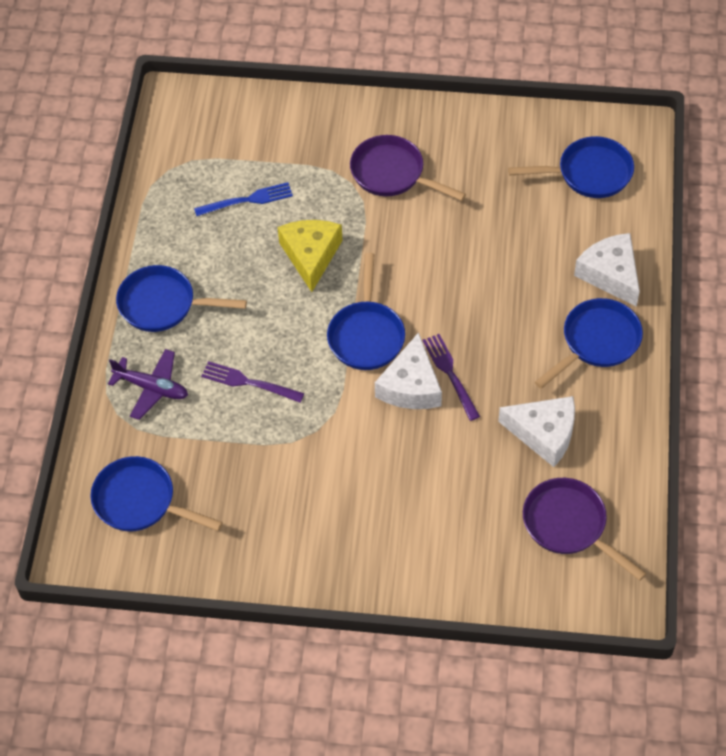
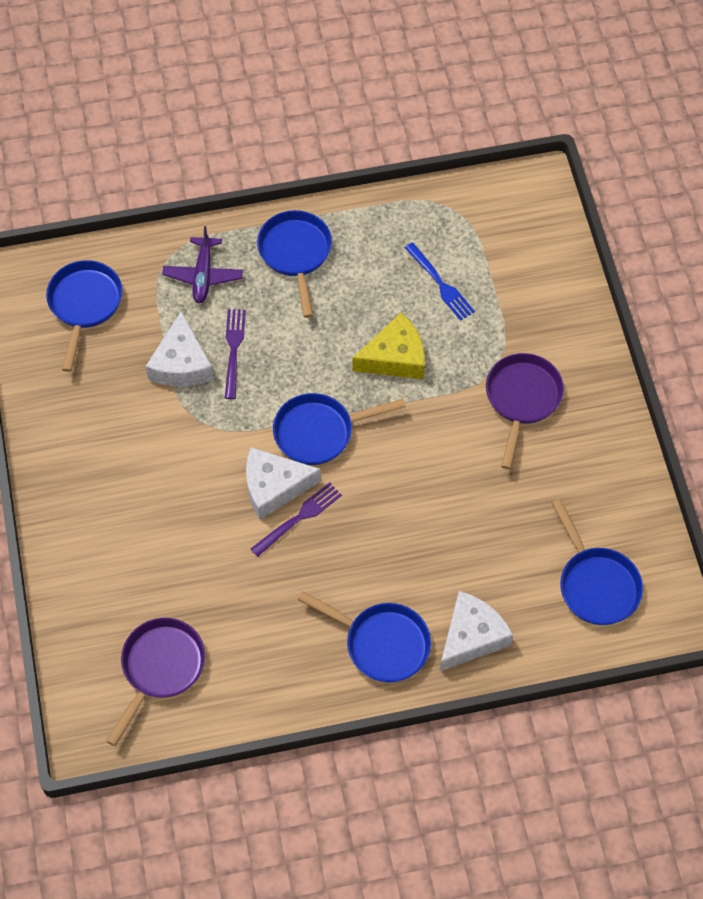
camera: 70 degrees right, 5 degrees up
(544, 433) = (257, 620): white cheese -> white cheese (181, 364)

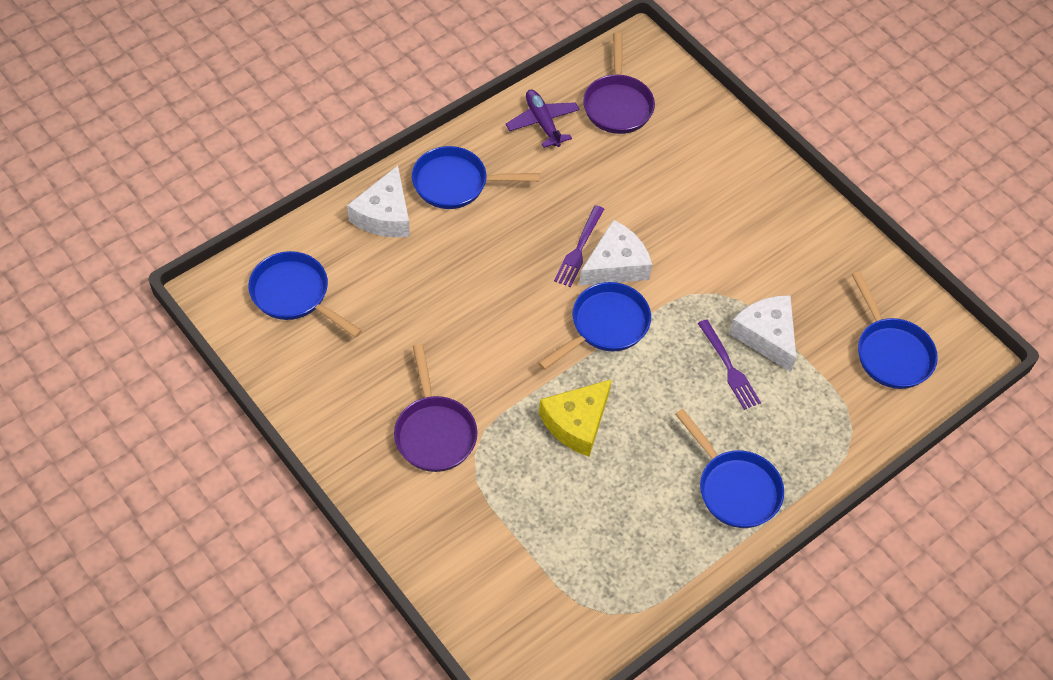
camera: 150 degrees right, 5 degrees down
(203, 275) = (807, 427): purple plane -> purple plane (542, 123)
(440, 284) = (574, 519): blue fork -> none

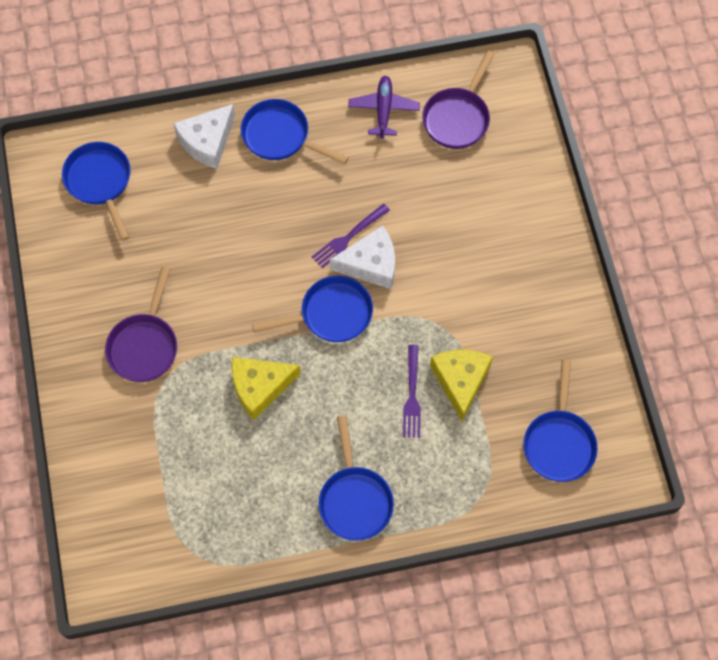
camera: 30 degrees right, 10 degrees up
(766, 335) = (460, 381): white cheese -> yellow cheese

